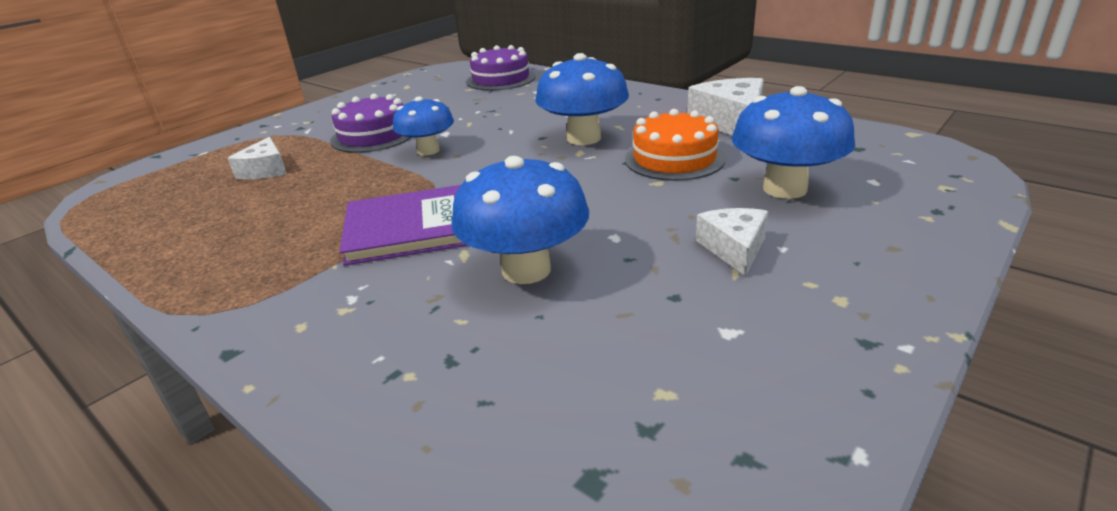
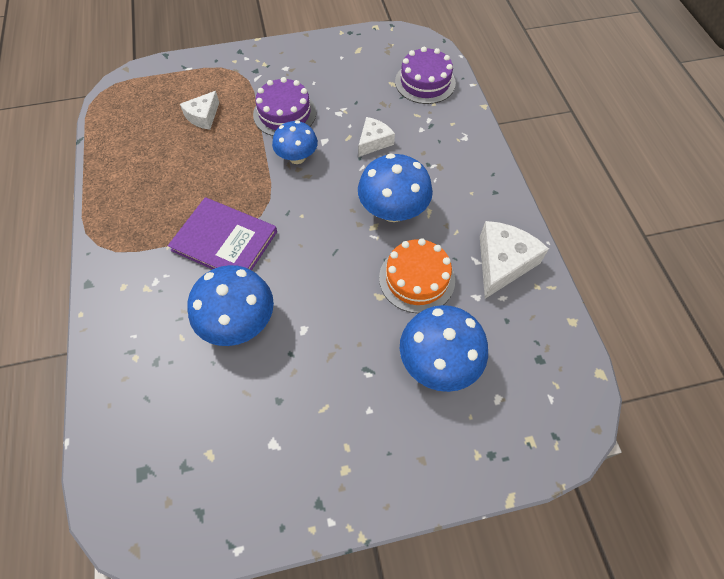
camera: 35 degrees right, 30 degrees up
(734, 248) = (346, 390): white cheese -> white cheese (374, 142)

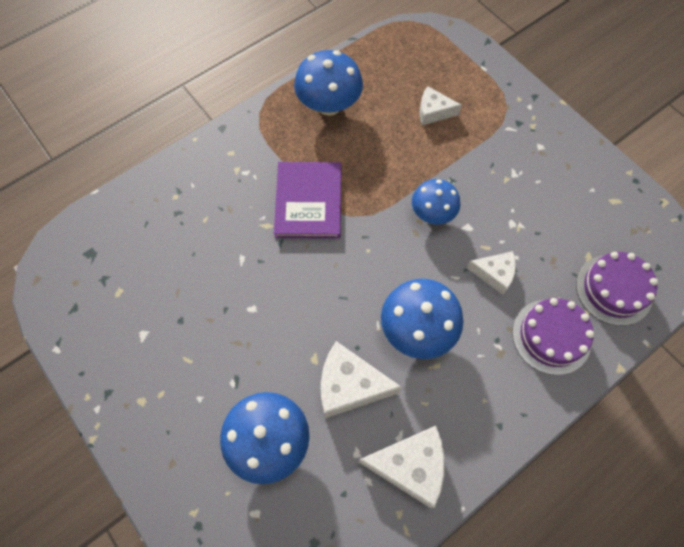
camera: 65 degrees right, 5 degrees up
(239, 322) = (236, 254): blue mushroom -> blue mushroom (329, 105)
(284, 113) = (480, 176): purple cake -> purple cake (551, 336)
(416, 278) = (349, 385): orange cake -> white cheese

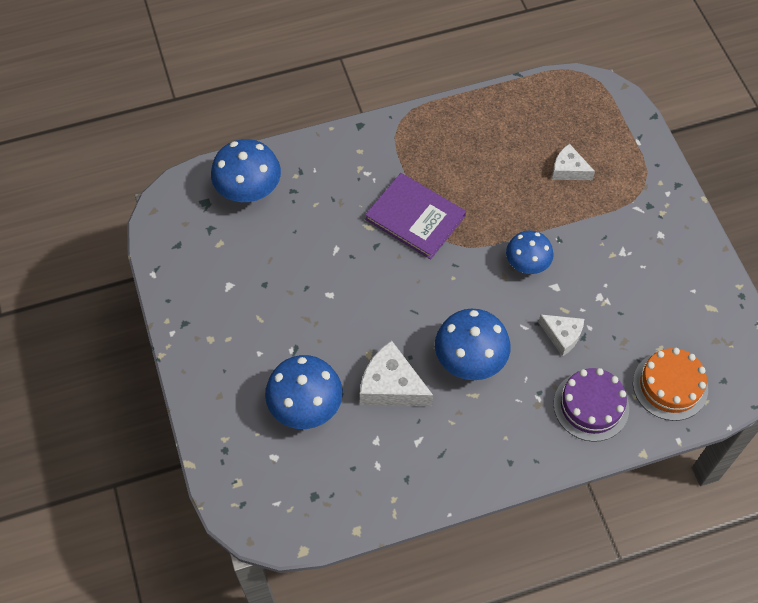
camera: 20 degrees right, 5 degrees down
(308, 201) = (415, 217): purple book -> purple book turned 75 degrees counterclockwise
(329, 105) = (469, 133): blue mushroom -> blue mushroom (249, 191)
(410, 466) = (418, 466): white cheese -> none
(613, 289) = (670, 385): purple cake -> orange cake

